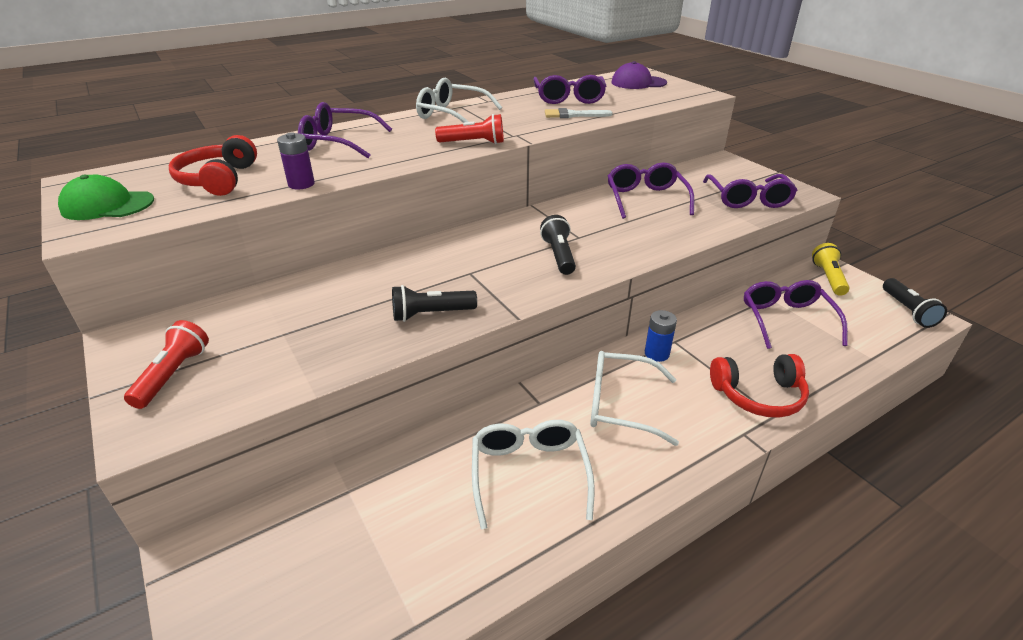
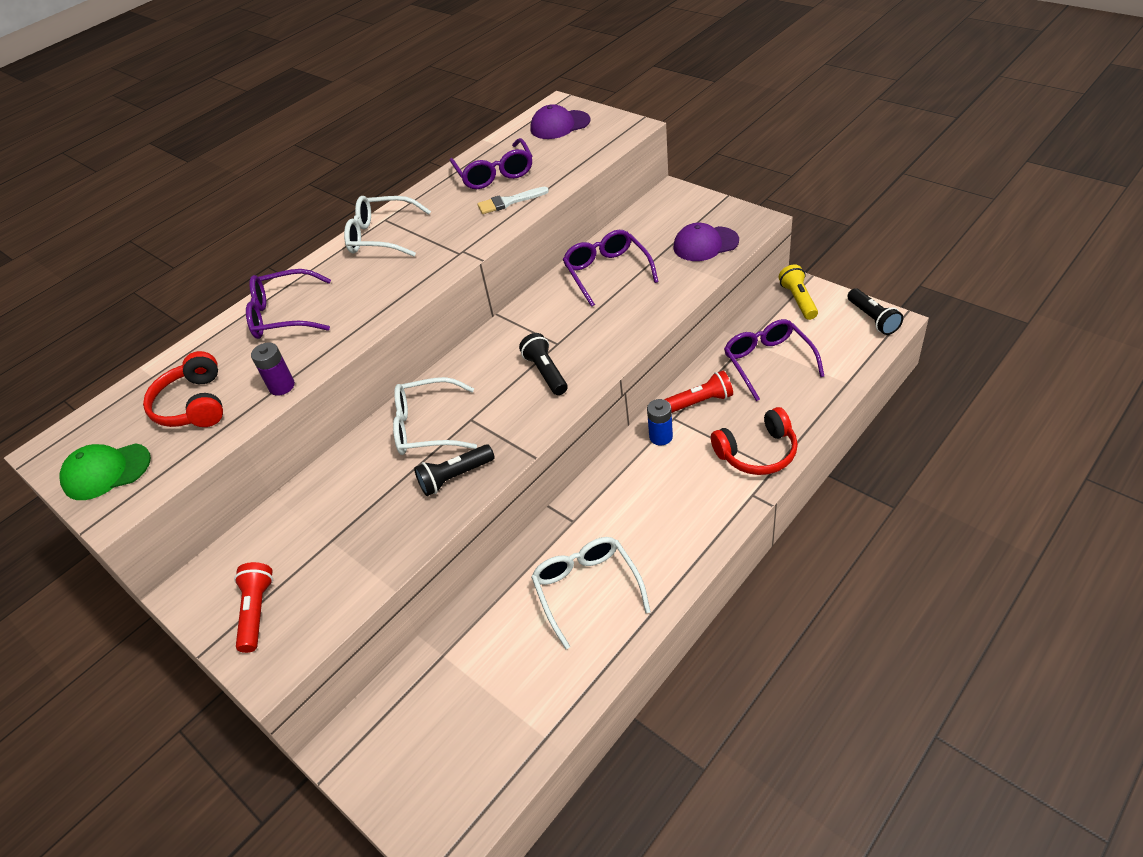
camera: 10 degrees left, 10 degrees up
(474, 143) = (424, 276): red flashlight -> red flashlight (700, 402)
(620, 405) = (643, 500): white glasses -> white glasses (427, 427)
(748, 199) = (705, 244): purple glasses -> purple cap

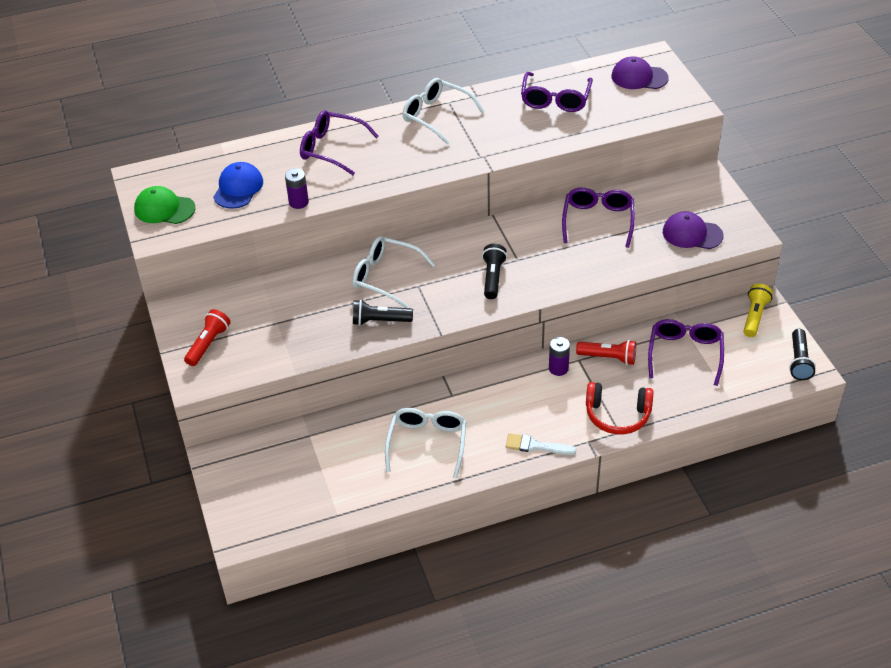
camera: 25 degrees right, 0 degrees up
(193, 405) = (238, 188): red headphones -> blue cap
(509, 202) = (546, 130): white brush -> white brush (535, 446)
(661, 437) = (558, 368): blue battery -> purple battery

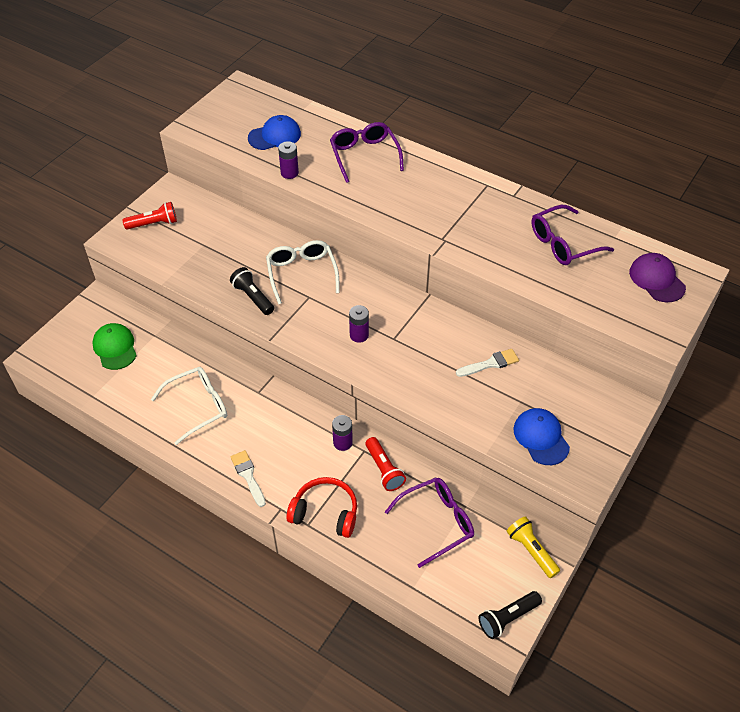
camera: 50 degrees right, 5 degrees up
(164, 209) = (220, 115): green cap -> green cap (115, 348)
(436, 116) = (463, 188): white glasses -> none
(493, 277) = (359, 335): black flashlight -> purple battery
(598, 221) = (490, 363): purple glasses -> white brush
(617, 415) = (325, 512): red headphones -> red headphones turned 135 degrees clockwise
(692, 234) = (541, 437): purple cap -> blue cap
(754, 316) = (531, 550): yellow flashlight -> yellow flashlight turned 105 degrees counterclockwise

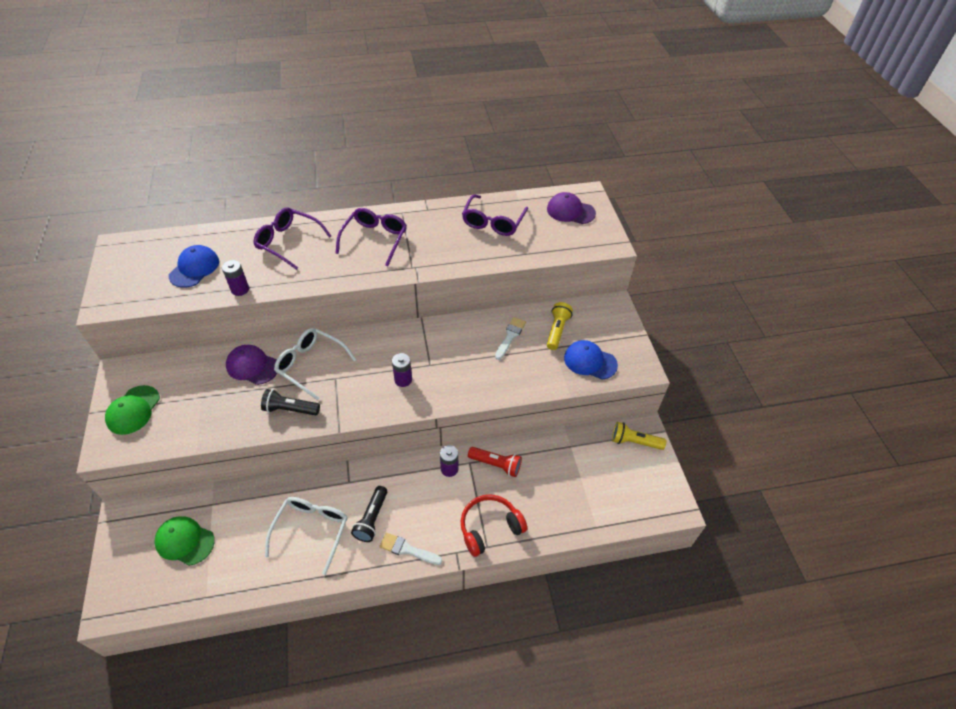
camera: 45 degrees left, 0 degrees up
(154, 224) = (133, 410): red flashlight -> green cap
(260, 245) = (252, 366): none -> purple cap
(437, 522) = (565, 471): purple glasses -> purple glasses (375, 239)
(507, 618) = (666, 495): black flashlight -> black flashlight (372, 519)
(541, 389) = (557, 330): none -> yellow flashlight

